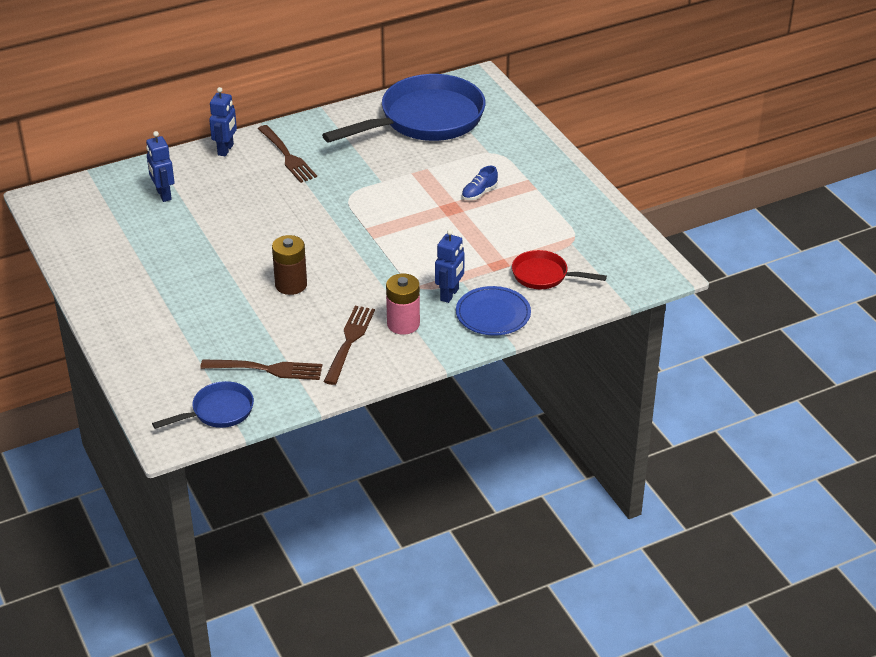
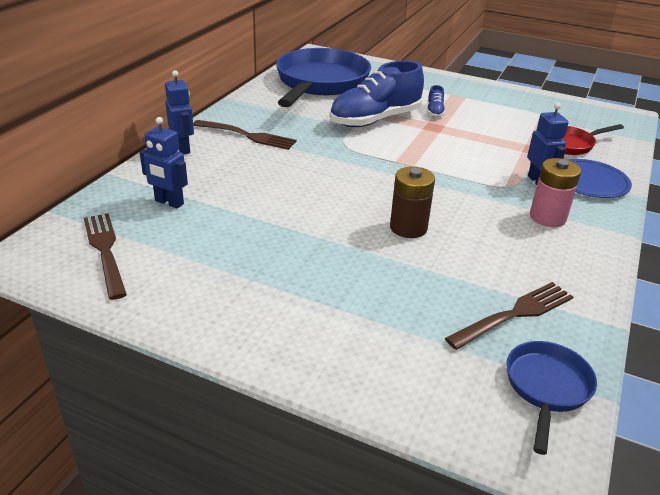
camera: 40 degrees left, 5 degrees down
(349, 342) = (536, 252): brown fork -> brown fork (105, 251)
(412, 181) = (375, 120): none -> blue shoe

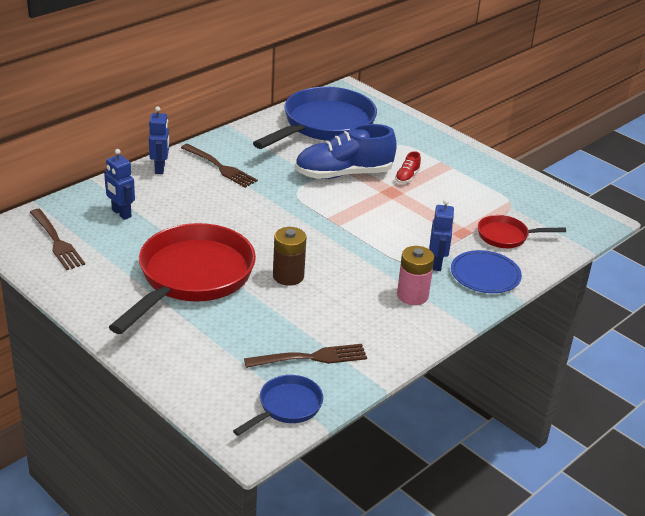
camera: 20 degrees right, 0 degrees up
(105, 251) = (56, 241): brown fork -> brown fork turned 150 degrees clockwise
(303, 255) = (191, 278): none -> red pan
(434, 112) = (407, 177): blue shoe -> red shoe

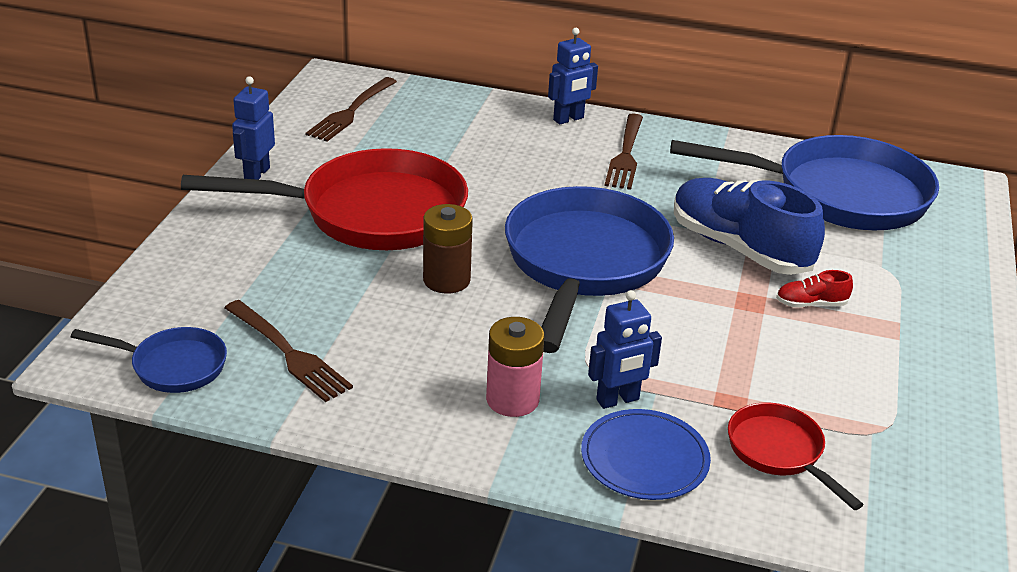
camera: 60 degrees right, 0 degrees up
(121, 213) = (447, 128): blue robot -> blue robot (256, 174)
(314, 226) = (583, 264): none -> blue pan

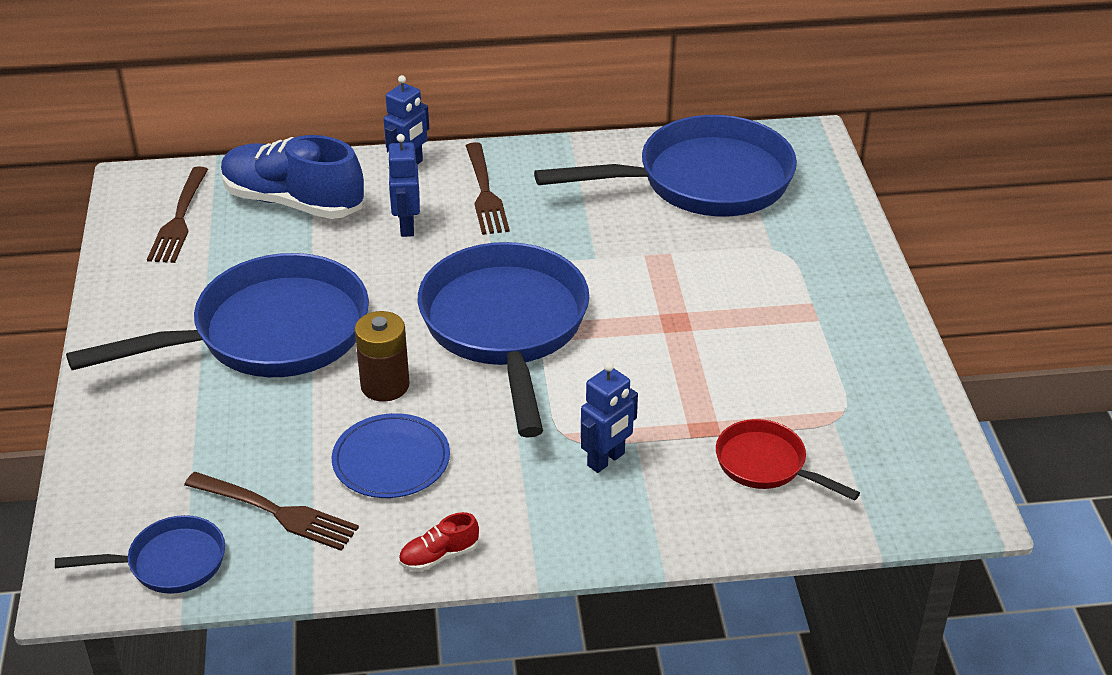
camera: 20 degrees left, 5 degrees up
(256, 174) = (123, 323): blue robot -> blue robot (406, 226)
(370, 213) = (268, 334): red pan -> blue pan
(512, 399) = (512, 490): pink battery -> none
(644, 458) = (657, 509): blue plate -> blue plate (391, 460)
(739, 248) = (639, 267): blue shoe -> blue shoe (293, 202)
(811, 304) = (729, 307): red shoe -> red shoe (439, 556)

